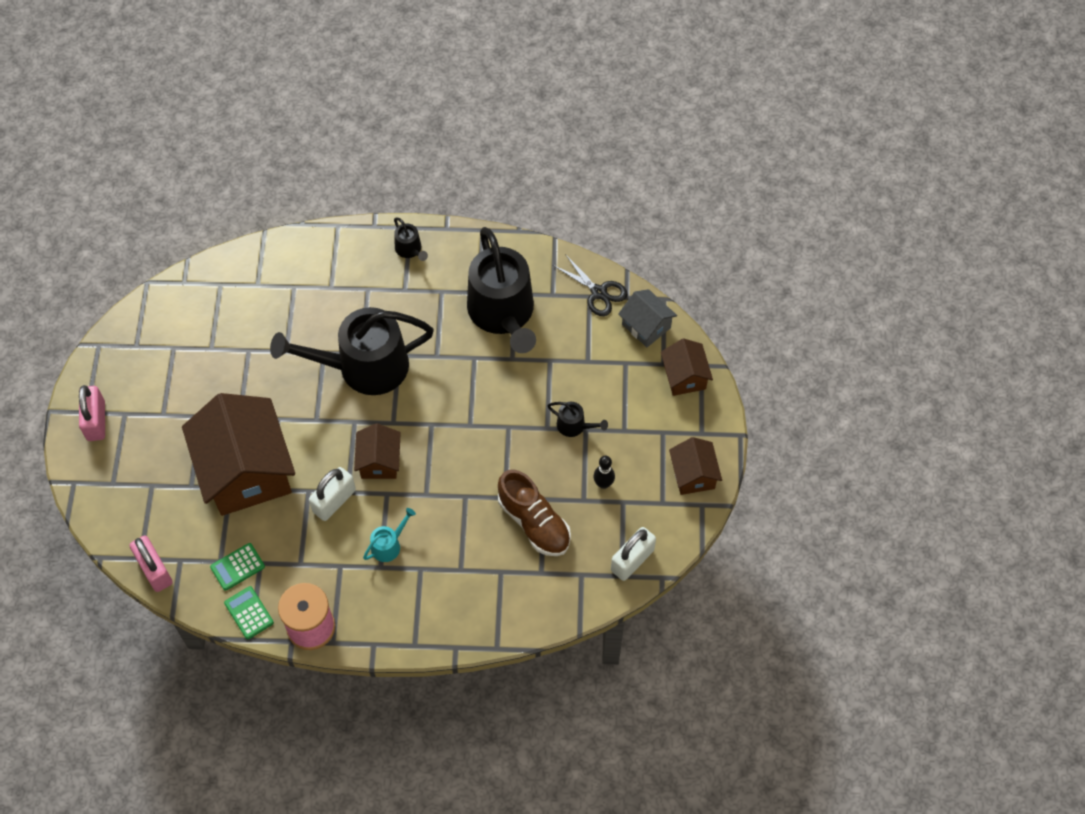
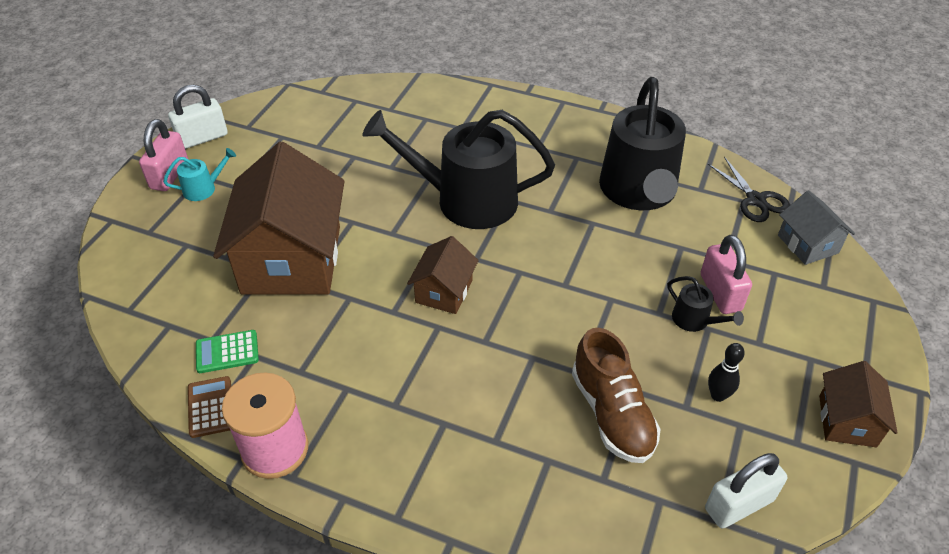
camera: 20 degrees right, 15 degrees down
(154, 570) = (135, 327): pink padlock -> pink padlock (720, 293)
(249, 613) = (211, 407): green calculator -> brown calculator
(334, 501) = (373, 316): white padlock -> white padlock (202, 138)
(388, 545) = (416, 383): turquoise watering can -> turquoise watering can (203, 188)
(410, 249) = (556, 117): black watering can -> none
(684, 376) = (850, 306): brown house -> none

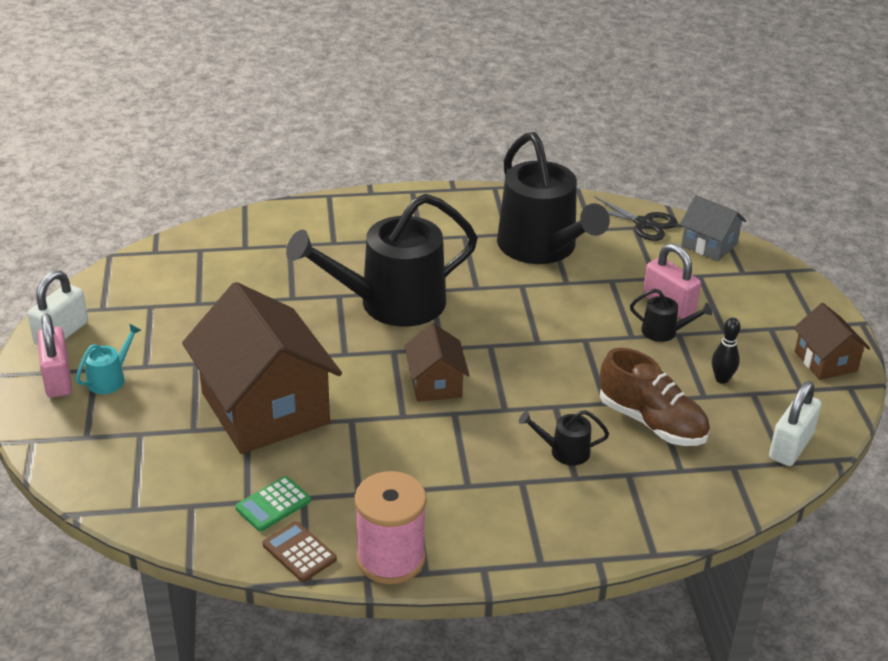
camera: 30 degrees left, 10 degrees down
(506, 409) = (564, 451): none -> black watering can

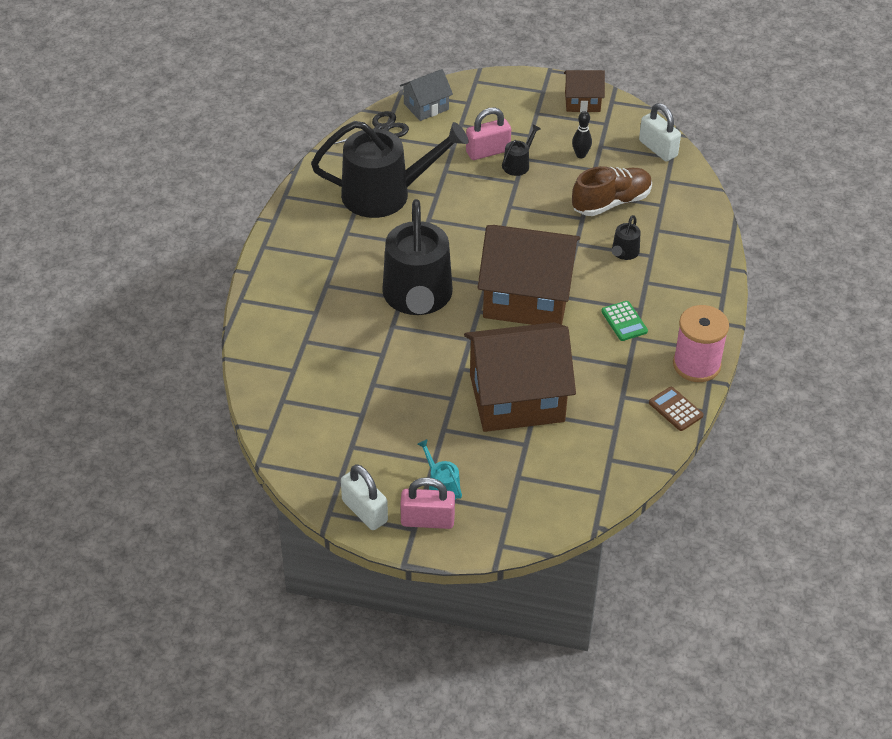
camera: 70 degrees left, 10 degrees up
(273, 504) = (624, 414): green calculator -> green calculator (624, 321)
(299, 552) = (675, 409): brown calculator -> brown calculator turned 75 degrees clockwise
(435, 384) = (527, 297): brown house -> brown house, size x2.06

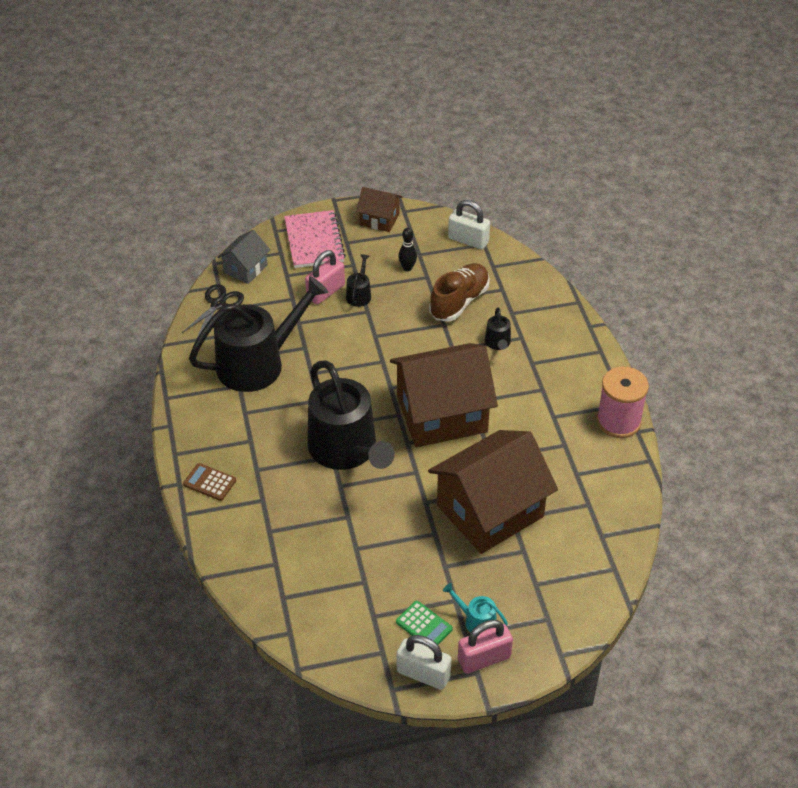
camera: 25 degrees left, 0 degrees up
(506, 102) = (314, 241): none -> pink notebook
(582, 102) = (379, 219): brown house -> brown house turned 45 degrees clockwise
(624, 321) = (536, 405): green calculator -> green calculator (424, 625)
(675, 409) = (626, 468): brown calculator -> brown calculator (209, 482)

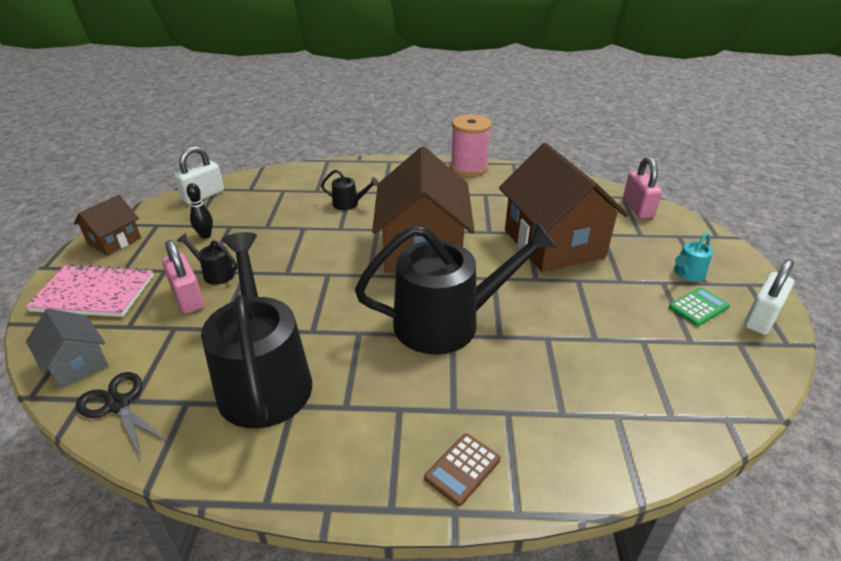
camera: 75 degrees left, 10 degrees down
(459, 302) = (280, 214): brown shoe -> none
(484, 658) = (732, 277): pink padlock -> pink padlock (637, 208)

